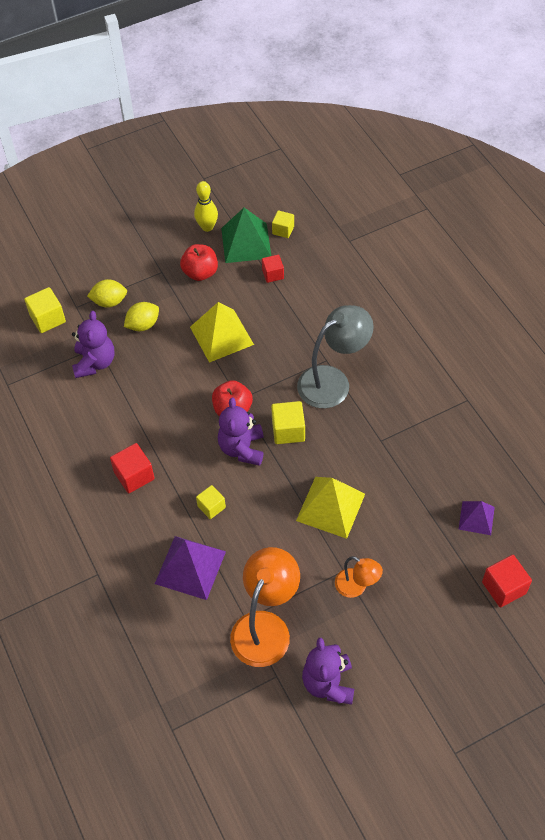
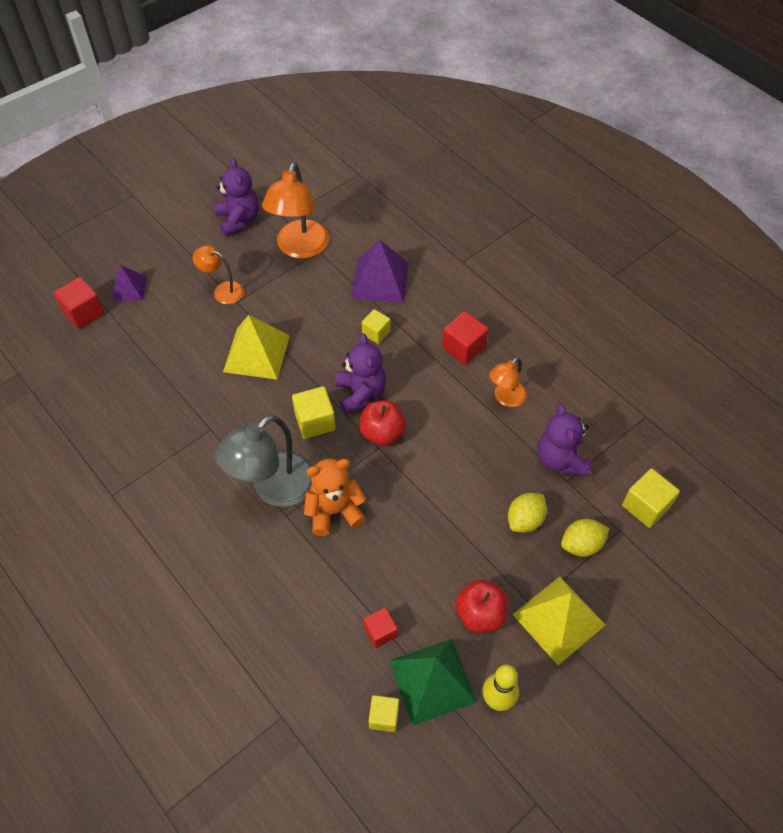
camera: 165 degrees right, 0 degrees up
(116, 421) = (505, 398): none -> orange lamp
(221, 335) = (422, 524): yellow pyramid -> yellow pyramid (558, 619)
(287, 356) = (334, 511): none -> orange teddy bear
(476, 518) = (107, 368): purple pyramid -> purple pyramid (129, 288)

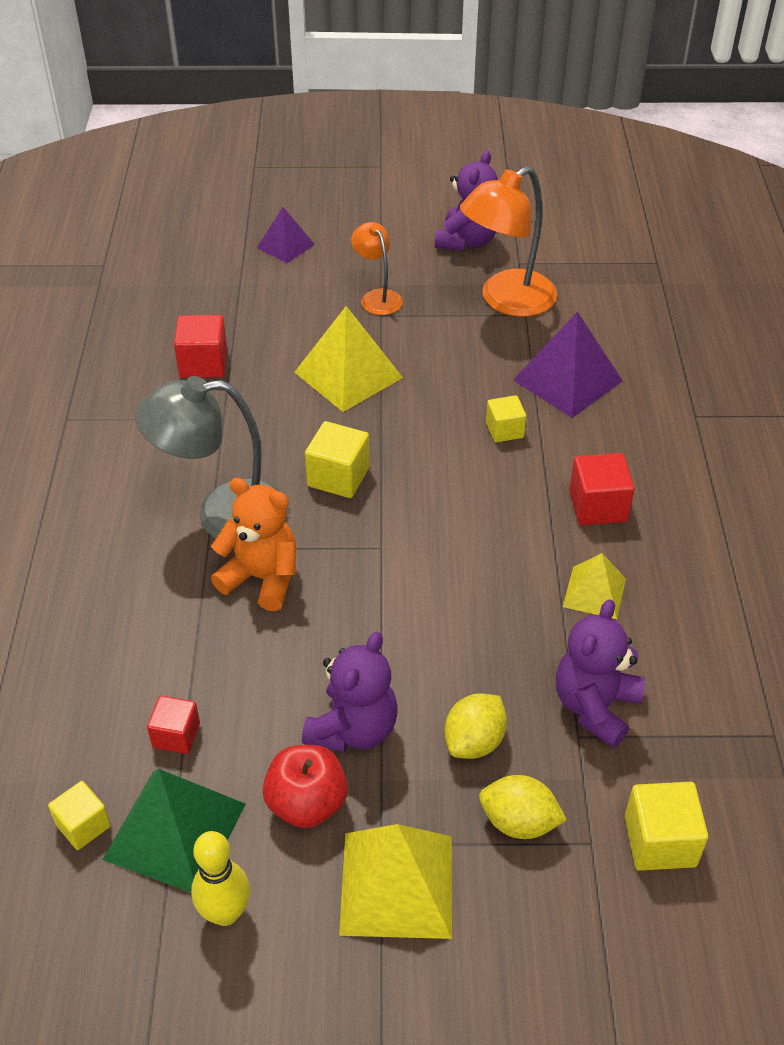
camera: 40 degrees right, 10 degrees down
(84, 313) = (219, 244): red cube -> red cube (203, 364)
(360, 393) = (419, 480): purple teddy bear -> purple teddy bear (353, 729)
(382, 433) = (401, 535): red apple -> none
(505, 398) = (594, 592): orange lamp -> yellow pyramid
(525, 520) = (474, 741): yellow lemon -> yellow lemon turned 45 degrees counterclockwise

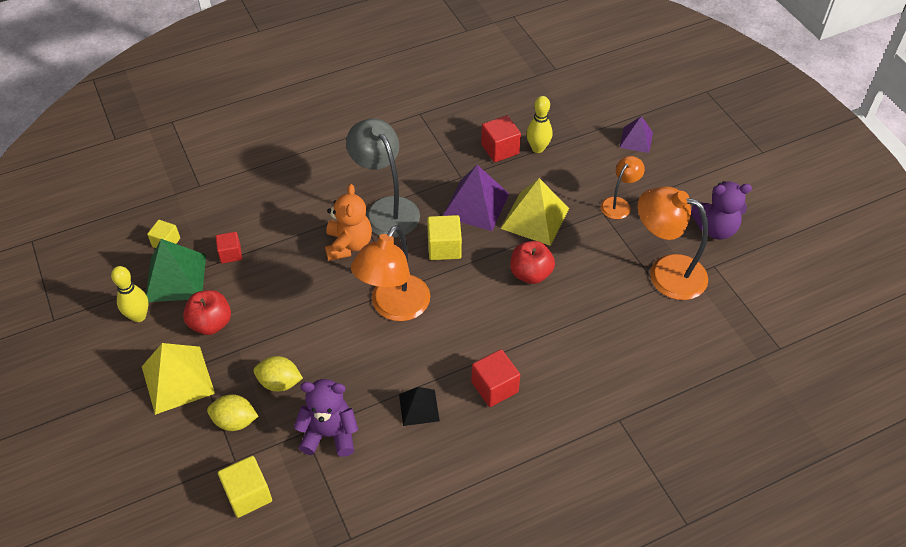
camera: 65 degrees right, 5 degrees up
(231, 330) = (538, 148): none -> yellow bowling pin
(353, 729) = (265, 325): purple teddy bear -> none
(411, 564) = (394, 307): none -> orange lamp
(437, 411) = (530, 274): none -> red apple
(504, 430) = (535, 315): yellow cube -> none
(519, 822) = (235, 421): yellow lemon -> yellow lemon turned 75 degrees counterclockwise
(567, 380) = (606, 333): purple pyramid -> purple pyramid (476, 205)
(594, 592) = (419, 407): yellow pyramid -> black pyramid

